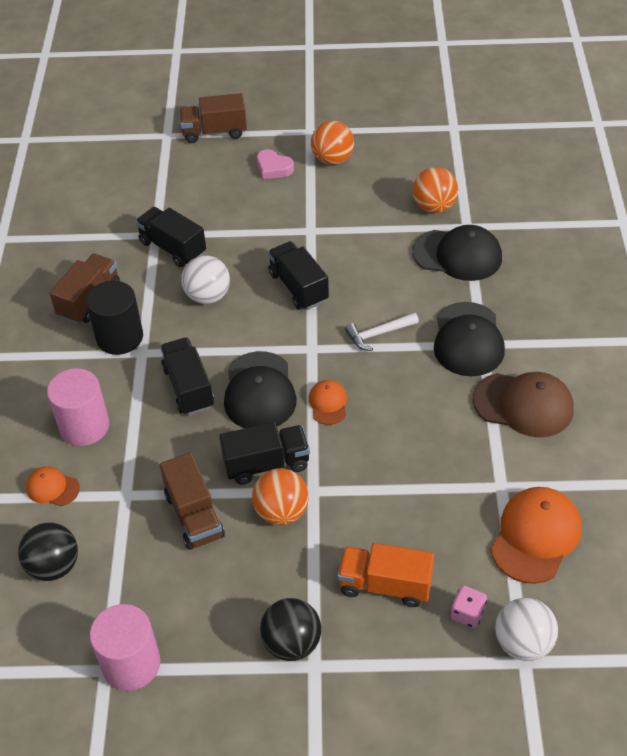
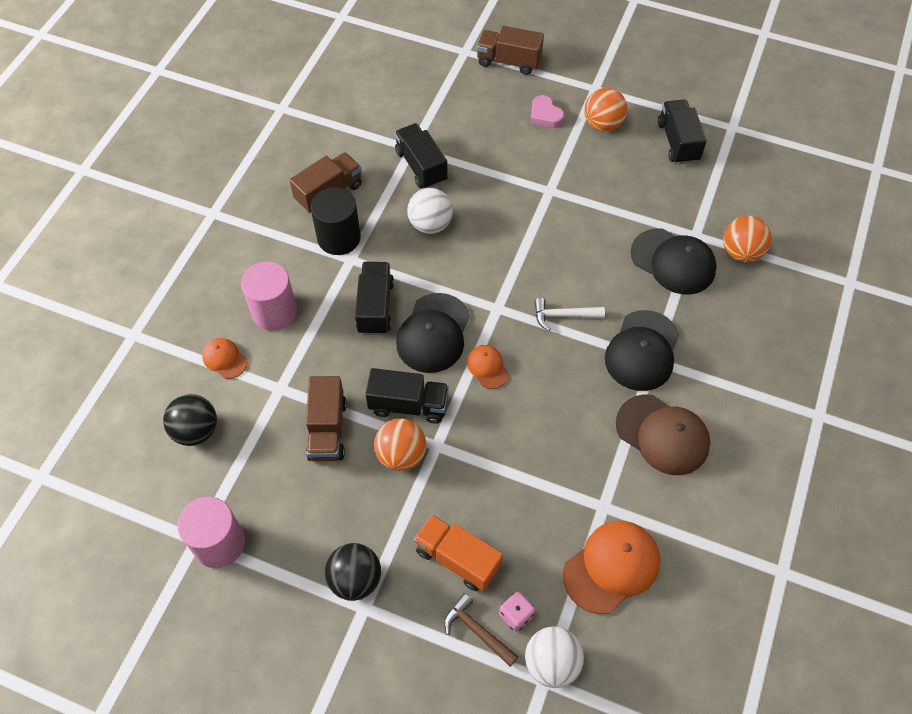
camera: 20 degrees right, 10 degrees up
(298, 287) = (513, 243): black truck -> black truck (678, 142)
(328, 403) = (487, 367): orange cap -> orange cap turned 45 degrees counterclockwise
(434, 207) = (674, 204): orange ball -> orange ball (741, 252)
(436, 642) = (477, 631): none -> brown hammer

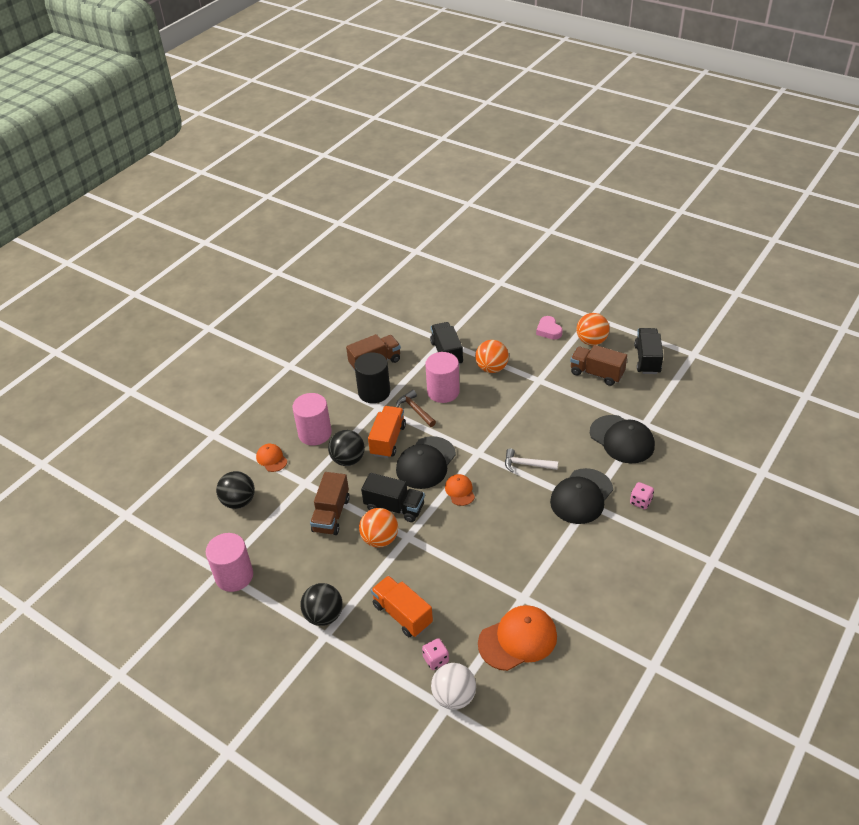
camera: 15 degrees right, 15 degrees down
(329, 344) = (348, 460): none -> black ball
(375, 307) = (388, 440): black truck -> orange truck
(430, 224) = (443, 391): white ball -> pink cylinder
(477, 631) = (403, 665): brown hammer -> brown hammer (415, 410)
(508, 61) = (530, 292): brown truck -> brown truck (596, 373)
(662, 435) = (582, 555): brown cap -> none
(716, 346) = (640, 501): none -> pink dice
(741, 252) = (678, 440): orange ball -> orange ball (491, 368)

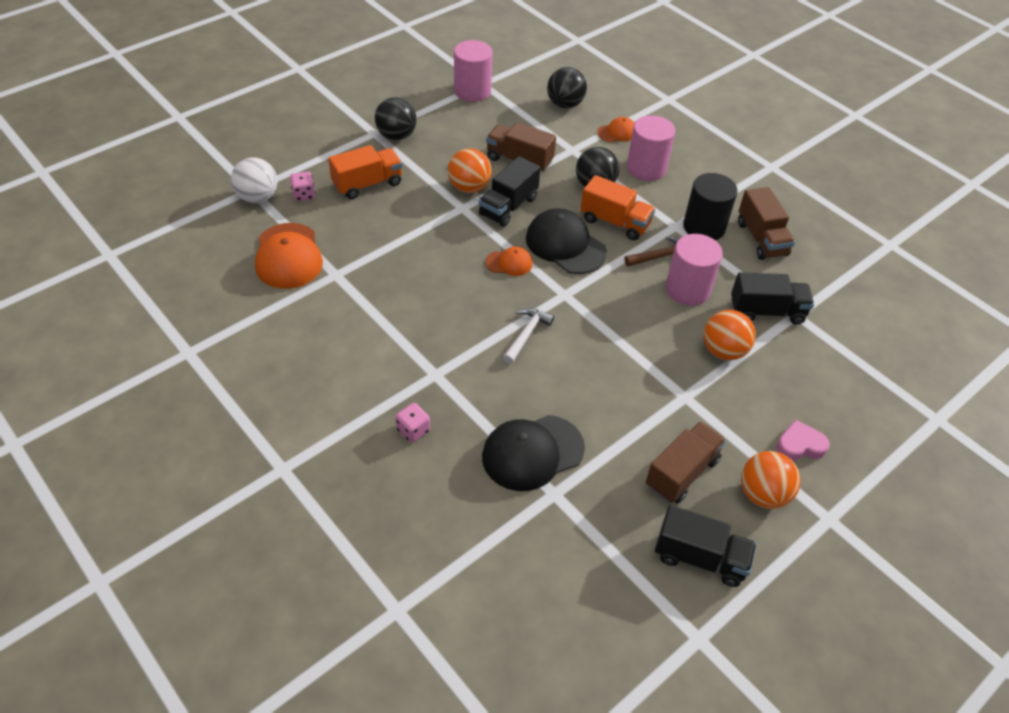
camera: 100 degrees right, 5 degrees up
(581, 496) = (450, 371): black cap -> none

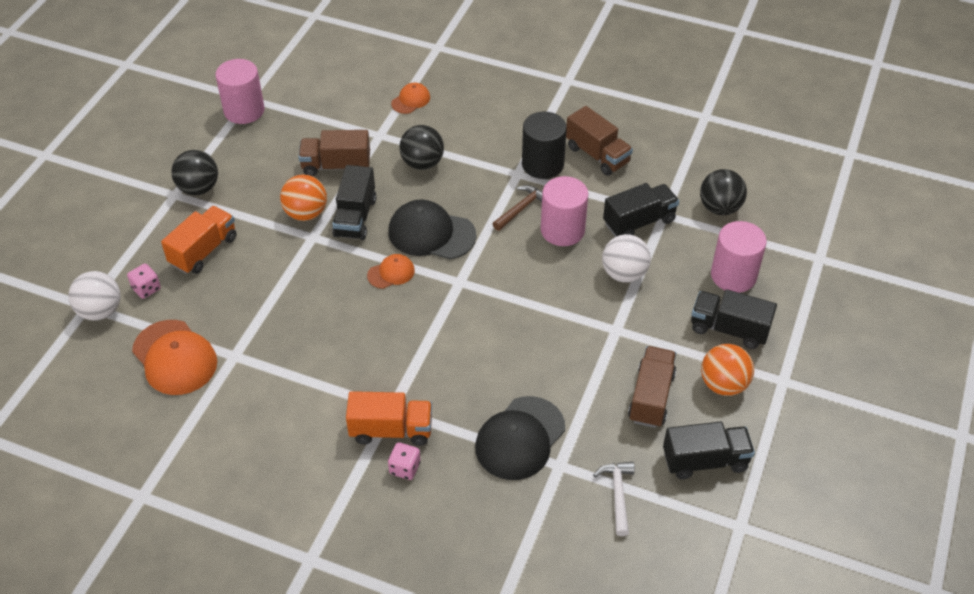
camera: 25 degrees left, 0 degrees up
(526, 334) = (449, 334): white hammer -> white hammer (617, 494)
(565, 104) = (344, 90): black ball -> black ball (719, 208)
(615, 222) = (462, 192): orange truck -> orange truck (391, 430)
(646, 168) = (458, 126): pink cylinder -> pink cylinder (733, 275)
(723, 351) = (624, 274): orange ball -> white ball
(800, 445) = (729, 329): pink heart -> black truck

